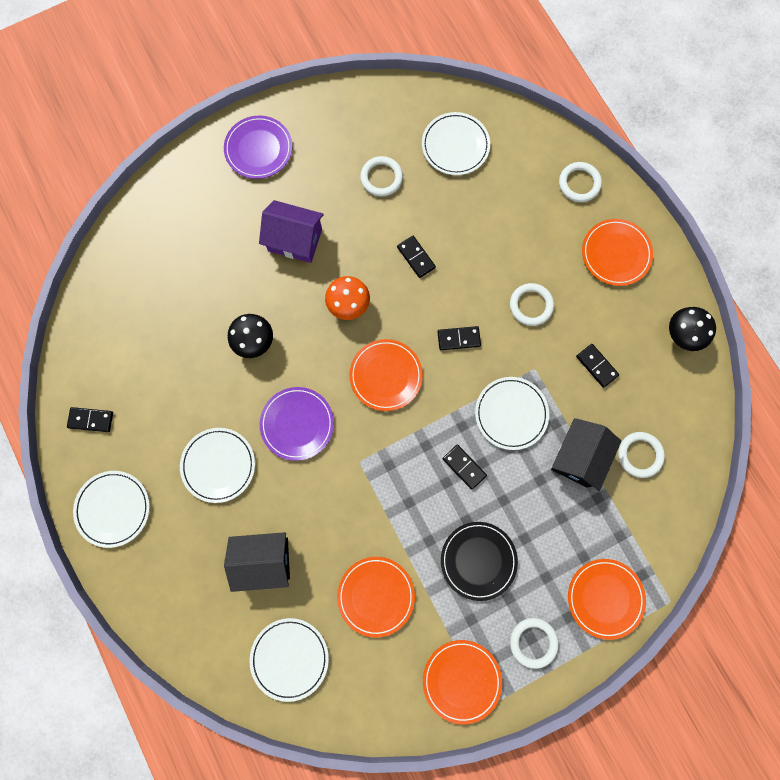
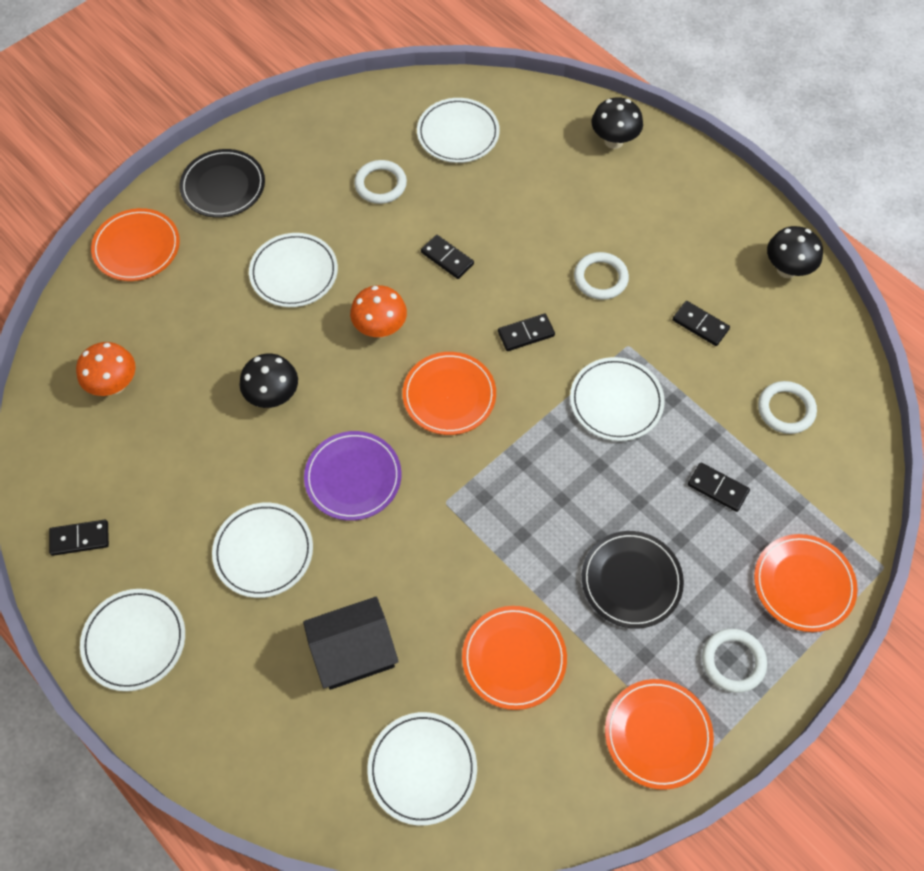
camera: 15 degrees left, 15 degrees down
(140, 302) = (114, 385): none -> orange mushroom
(258, 149) = (223, 186): purple plate -> black plate
(295, 240) = (294, 272): purple house -> white plate
(464, 467) = (578, 475): black domino -> black domino (718, 488)
(578, 457) = (713, 429): black house -> none
(579, 183) = (613, 141): white ring -> black mushroom
(615, 253) = (680, 202): orange plate -> orange plate (137, 247)

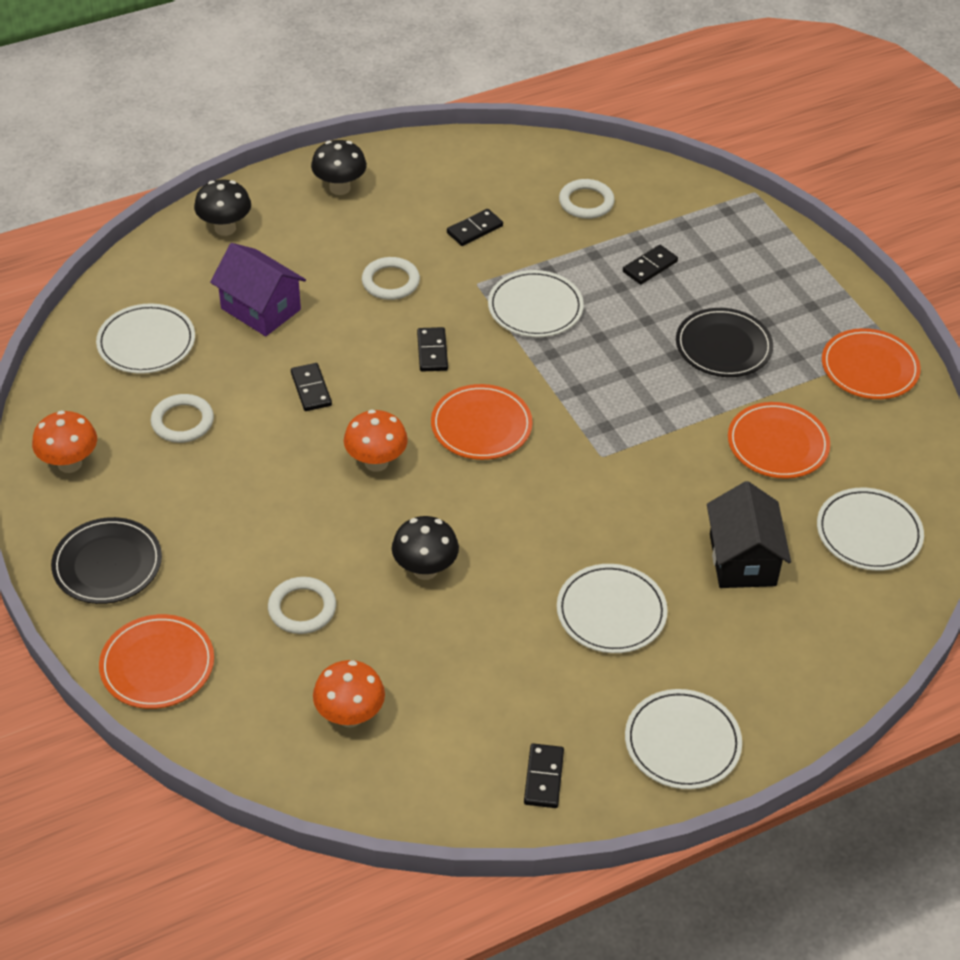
camera: 75 degrees left, 15 degrees down
(294, 272) = (268, 521): white plate -> none
(314, 130) = (69, 463): none -> orange mushroom
(353, 477) = (549, 521): purple plate -> none
(447, 258) = (311, 389): black domino -> black domino turned 75 degrees counterclockwise
(527, 195) = (261, 309): none -> purple house
(733, 661) = (815, 304): white ring -> white ring (302, 608)
(787, 269) = (439, 158): black mushroom -> black mushroom (340, 188)
(803, 584) = (757, 242): orange plate -> none

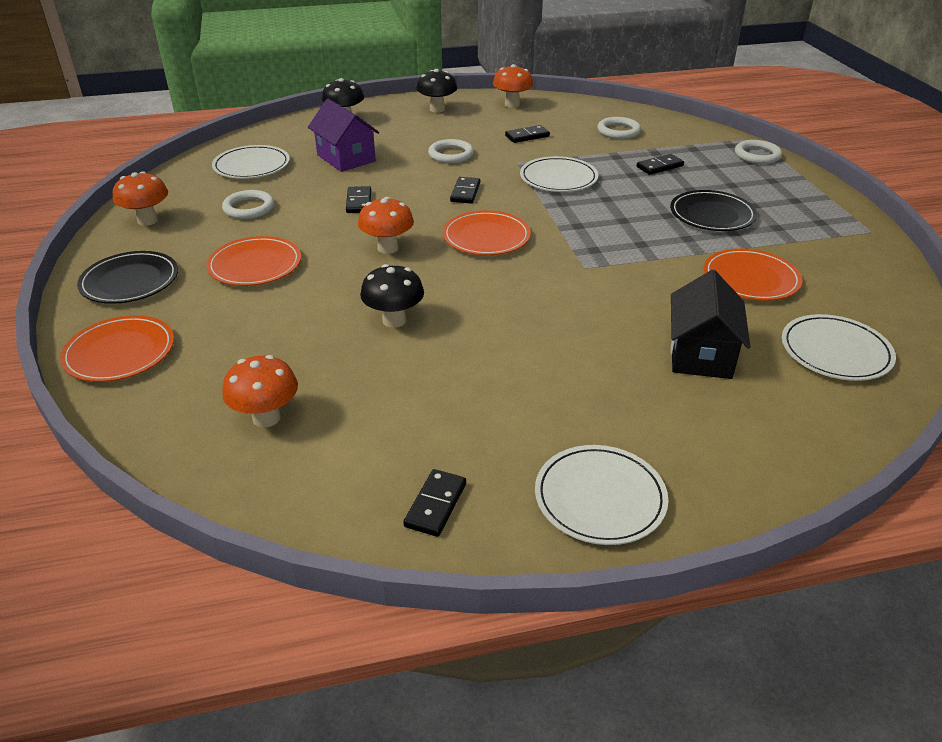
camera: 15 degrees right, 10 degrees down
(302, 608) = (270, 332): white ring -> white ring (757, 155)
(436, 163) = (512, 104): none -> orange mushroom
(611, 612) = (557, 375): white plate -> none
(869, 368) = (845, 241): orange plate -> orange plate (255, 265)

